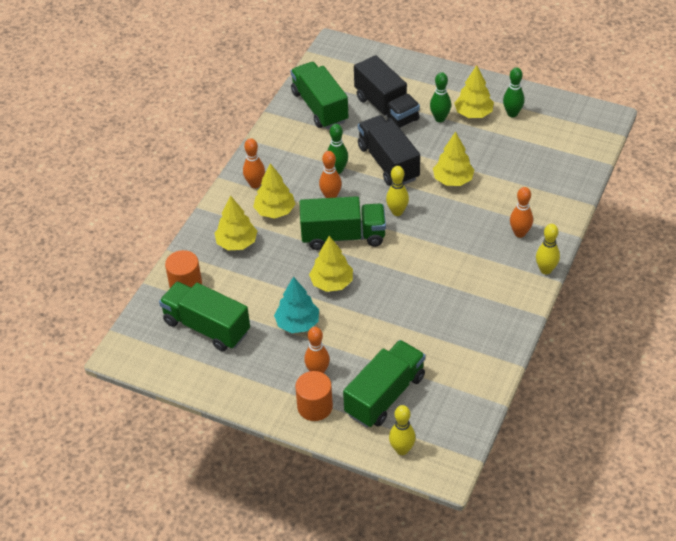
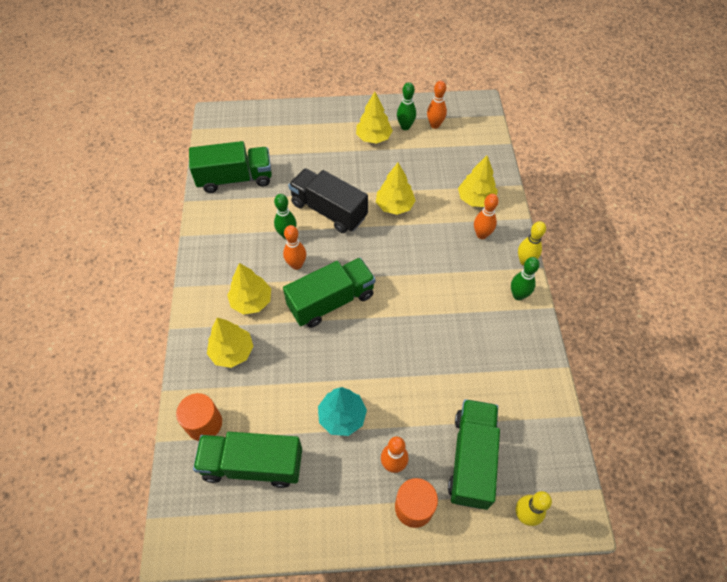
camera: 30 degrees left, 10 degrees up
(255, 184) = (216, 280): orange bowling pin -> orange bowling pin (435, 125)
(319, 107) = (235, 179): green truck -> green truck turned 135 degrees clockwise
(332, 283) = (349, 356): yellow tree -> yellow tree (476, 199)
(386, 109) = (296, 159): black truck -> none
(397, 212) = (365, 256): yellow bowling pin -> none
(440, 118) = (348, 152): green bowling pin -> green bowling pin (518, 295)

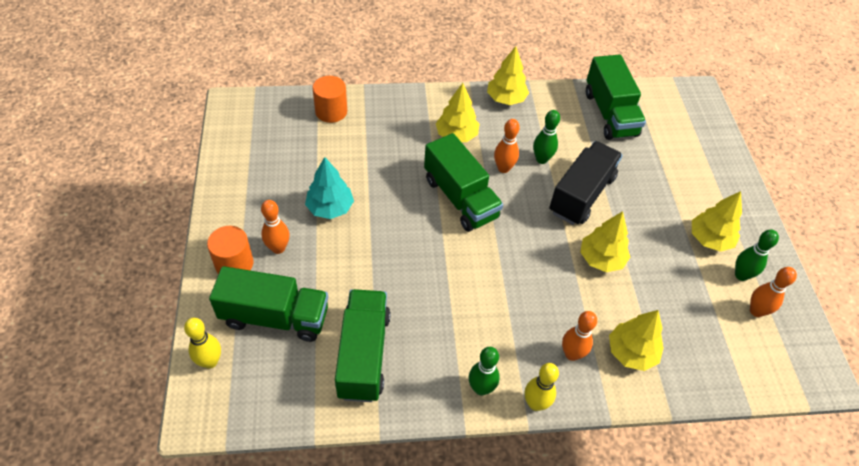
camera: 85 degrees right, 5 degrees down
(232, 352) = (400, 125): yellow tree -> yellow tree (506, 99)
(253, 464) = (290, 145): green truck -> green truck (363, 354)

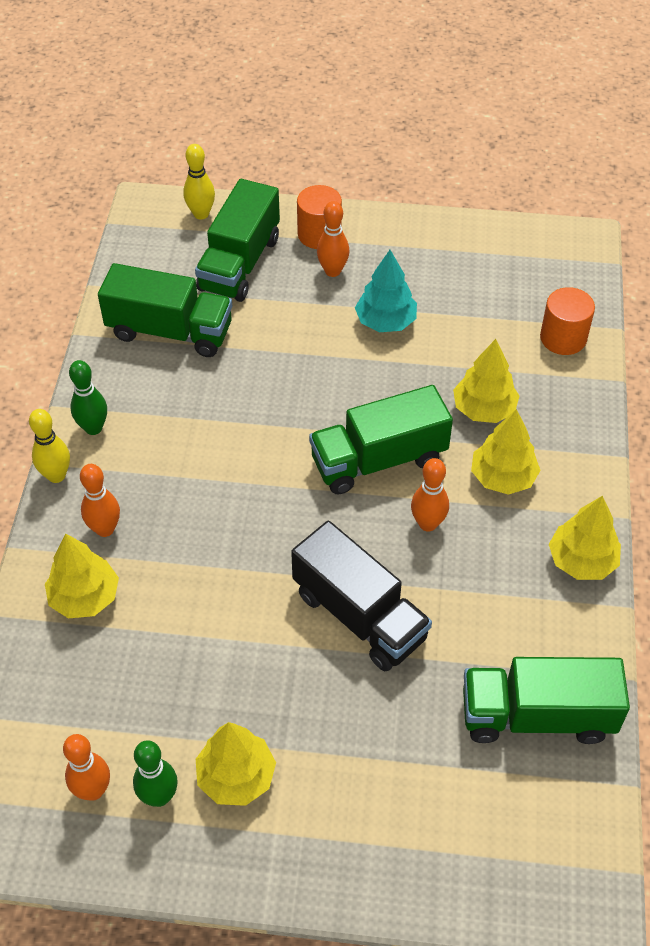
camera: 105 degrees right, 0 degrees up
(541, 159) = (440, 579): green bowling pin -> none
(601, 259) = (237, 606): yellow tree -> yellow tree (484, 409)

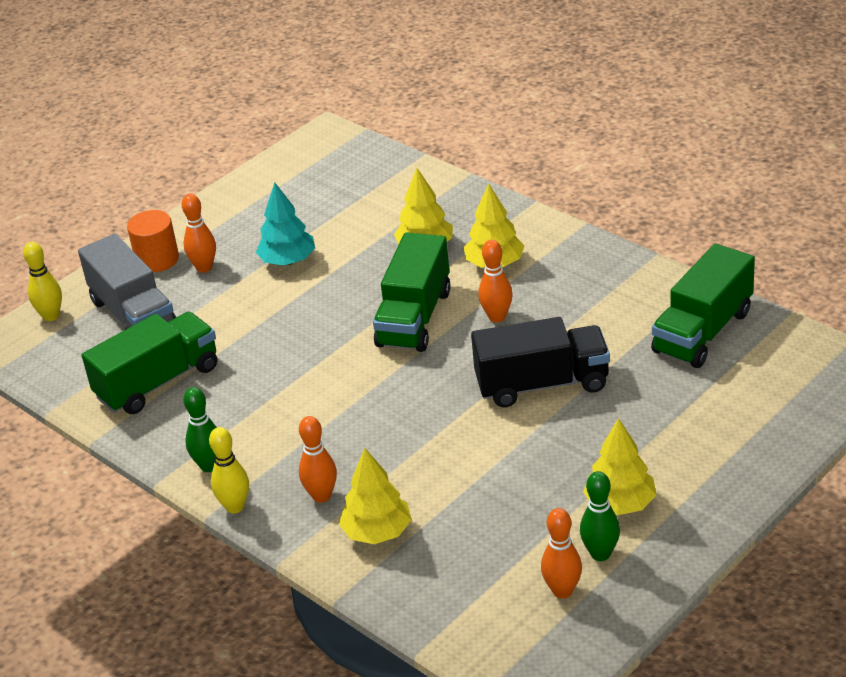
camera: 50 degrees left, 15 degrees down
(239, 263) = (133, 315): green truck -> grey truck
(563, 338) = (404, 182): orange cylinder -> none
(582, 561) = (601, 258): yellow tree -> none

